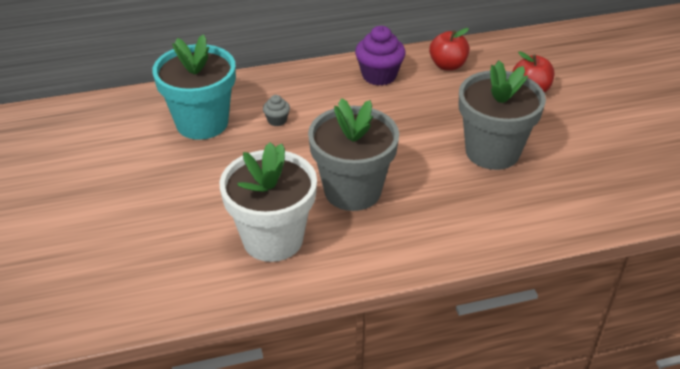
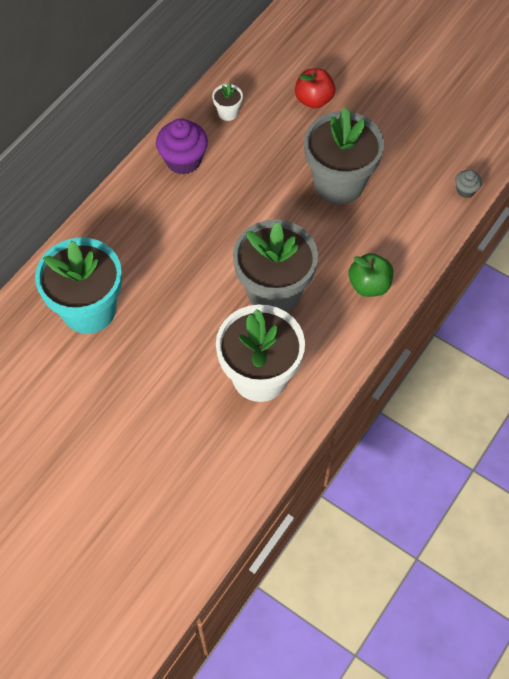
camera: 40 degrees left, 20 degrees up
(277, 120) = (148, 264): grey cupcake -> grey cupcake (465, 190)
(441, 233) = (369, 285): none -> green apple
(447, 65) = (228, 113): red apple -> white flower pot

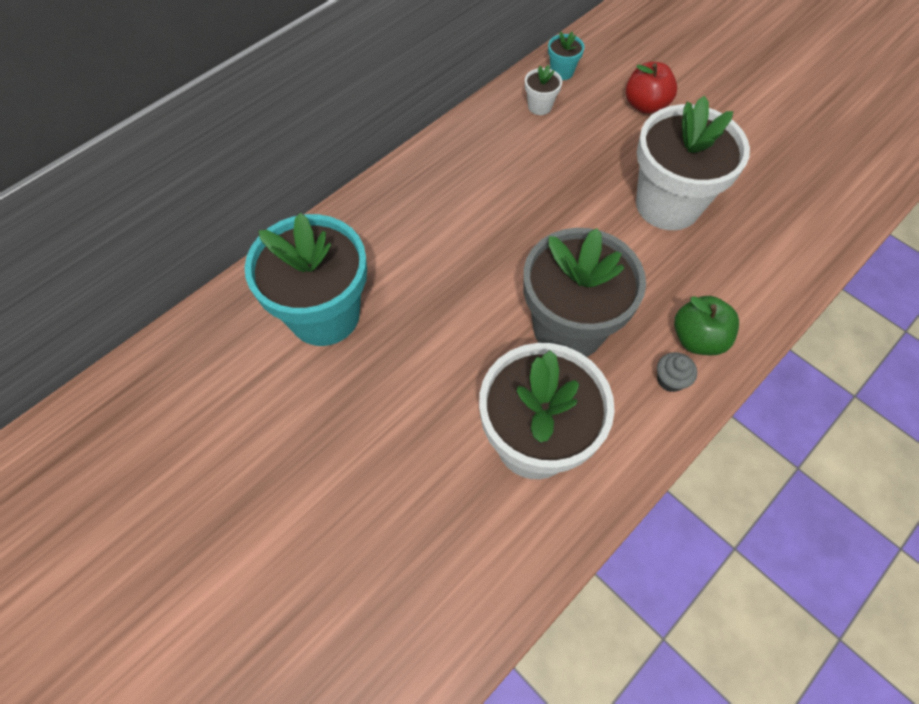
camera: 10 degrees right, 0 degrees up
(183, 160) = (477, 152): purple cupcake -> none
(242, 79) = (561, 72): none -> turquoise flower pot
(339, 183) = (667, 205): grey flower pot -> white flower pot
(465, 190) = (833, 235): grey cupcake -> grey cupcake (670, 380)

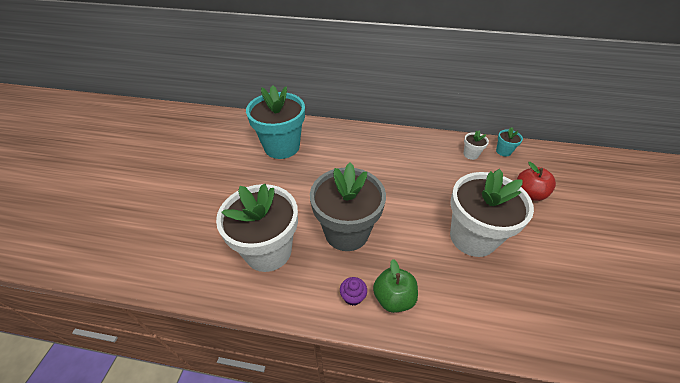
camera: 55 degrees right, 15 degrees down
(670, 380) = (353, 297): grey cupcake -> purple cupcake

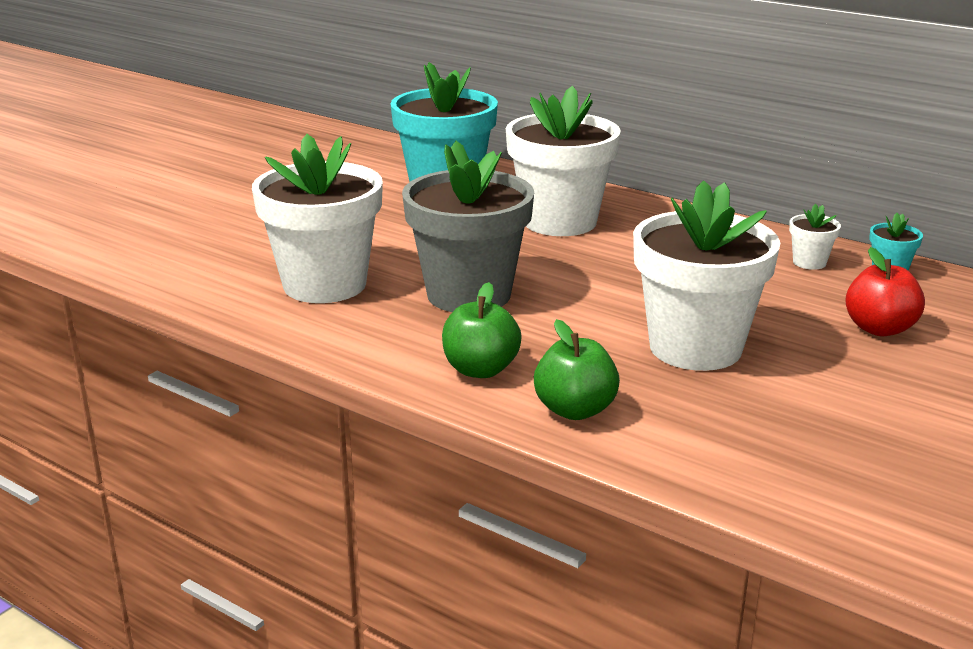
camera: 25 degrees right, 20 degrees down
(350, 156) = (560, 221): none -> white flower pot
(353, 297) = (415, 353): purple cupcake -> none
(458, 315) = (575, 410): none -> green apple

